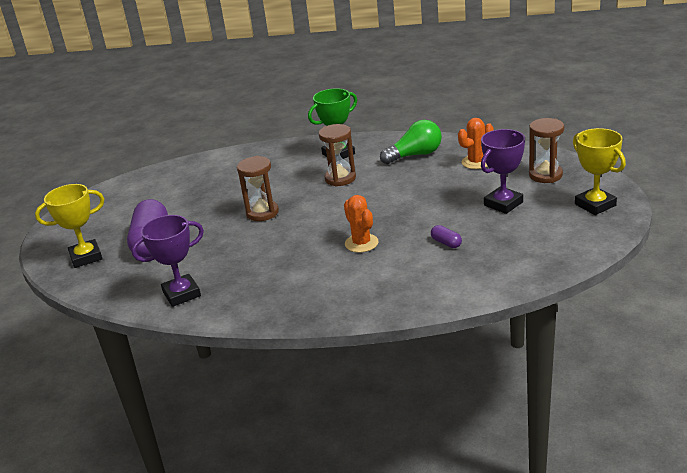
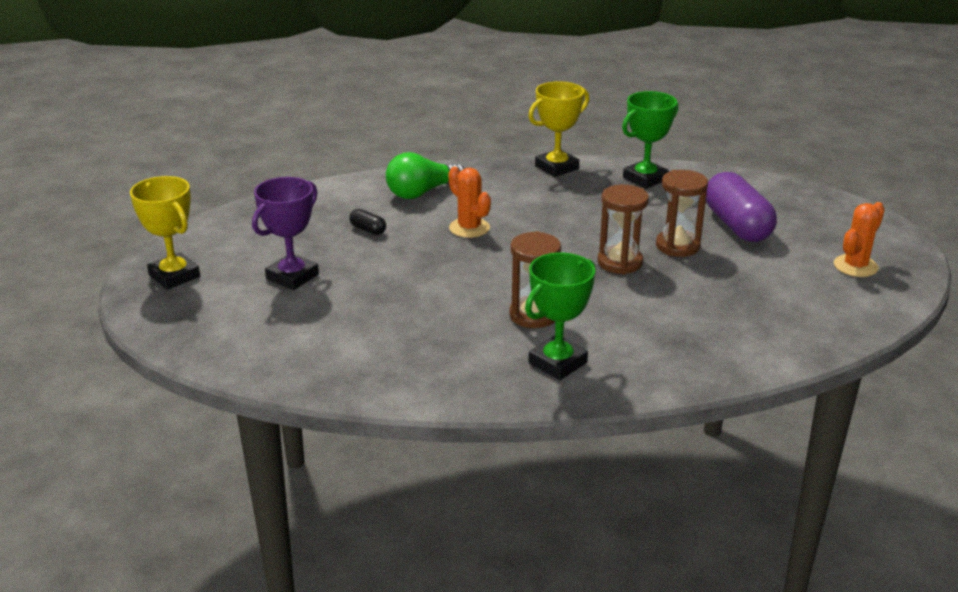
camera: 165 degrees right, 0 degrees up
(86, 257) = (802, 209): yellow trophy -> yellow trophy (556, 167)
(181, 294) = (645, 179): purple trophy -> green trophy
(415, 155) = (423, 359): green light bulb -> green light bulb (422, 192)
(446, 243) = (368, 230): purple capsule -> black capsule
(476, 162) = (321, 344): orange cactus -> orange cactus (855, 266)
(545, 175) = (222, 320): brown hourglass -> brown hourglass (677, 246)

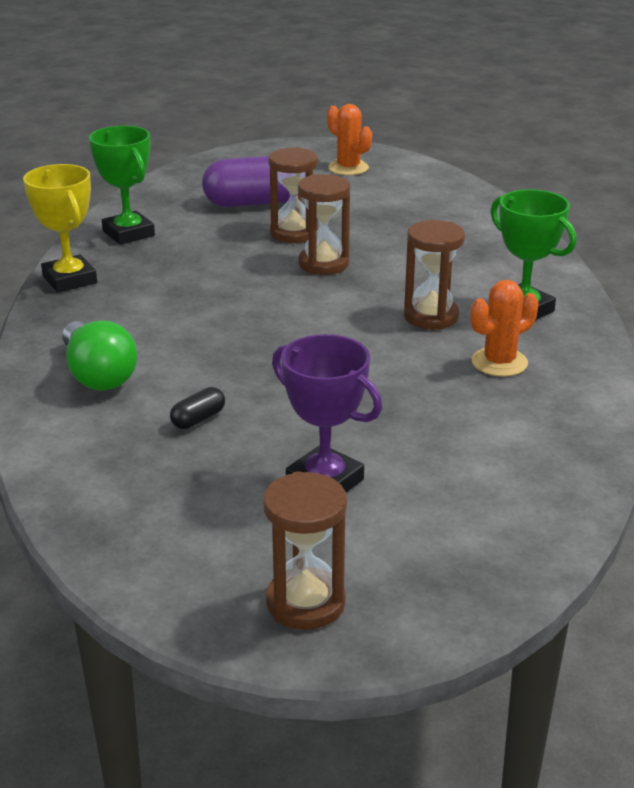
camera: 85 degrees left, 0 degrees up
(174, 276) = (305, 603): yellow trophy -> brown hourglass
(469, 228) = (217, 344): orange cactus -> orange cactus (499, 362)

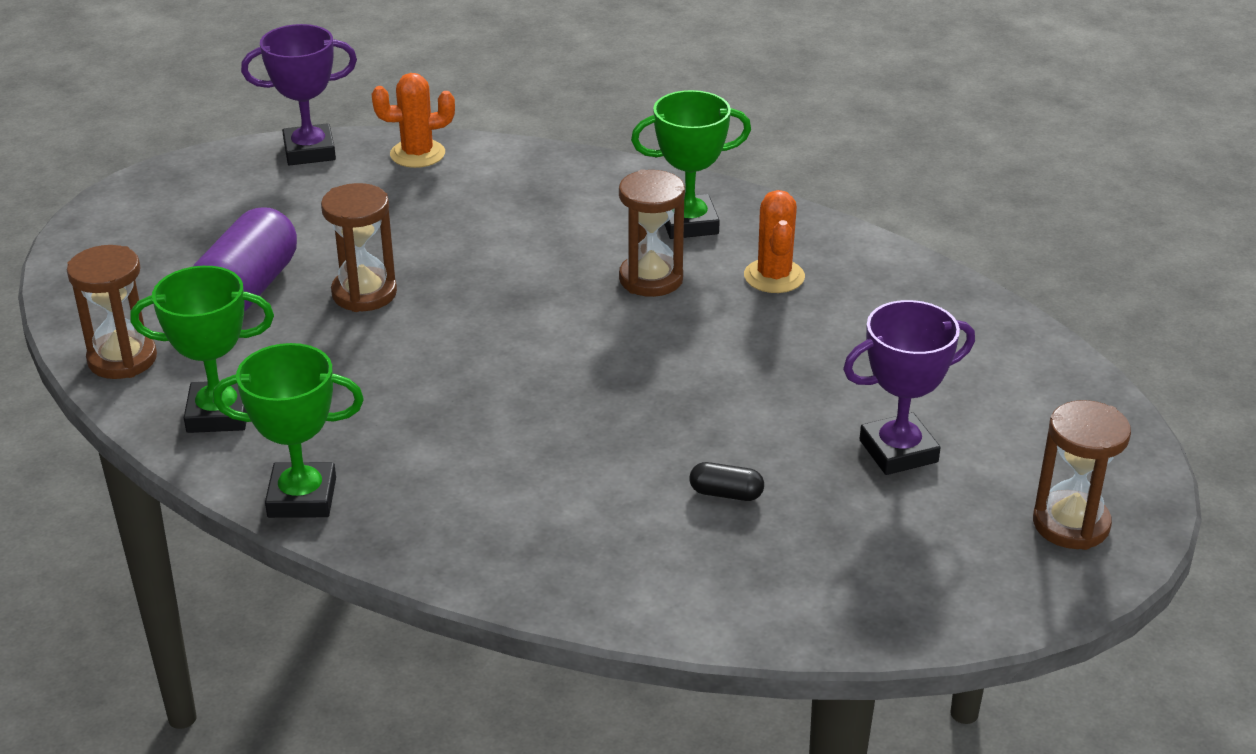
camera: 60 degrees left, 5 degrees up
(70, 280) = (302, 497): yellow trophy -> green trophy
(98, 375) = (571, 538): green light bulb -> none
(198, 419) = (726, 494): black capsule -> black capsule turned 60 degrees counterclockwise
(323, 264) = (464, 301): brown hourglass -> brown hourglass (122, 359)
(348, 168) = (229, 194): orange cactus -> orange cactus (417, 154)
(426, 172) = (309, 151): none -> purple trophy

